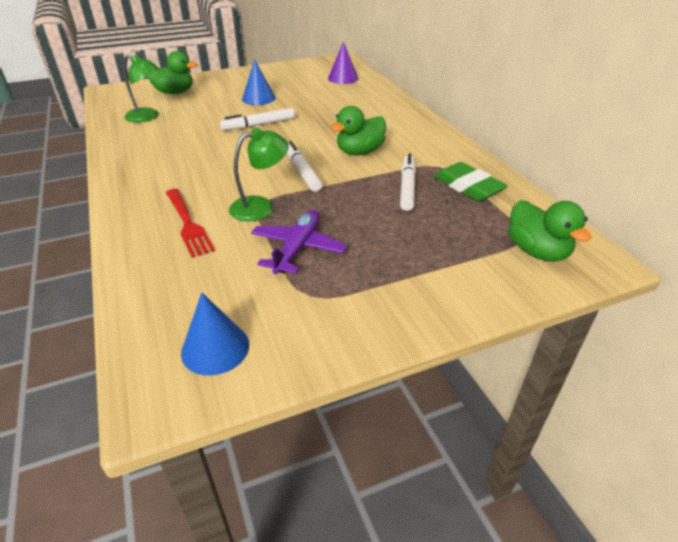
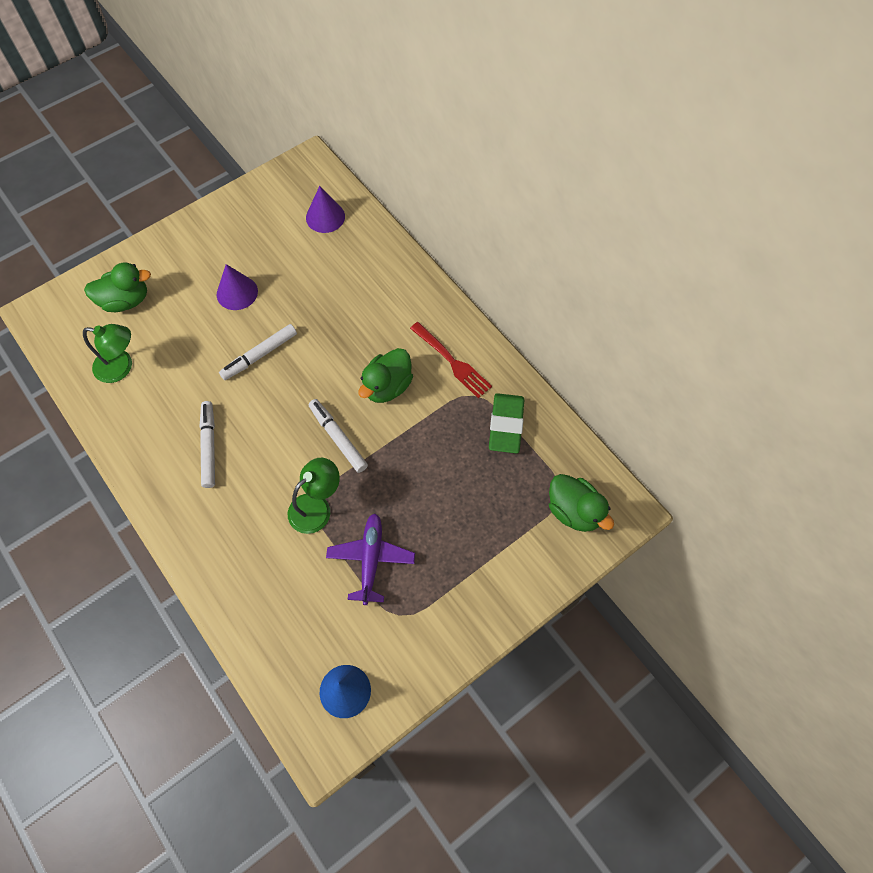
camera: 15 degrees left, 25 degrees up
(188, 224) = (258, 550): red fork -> red fork (452, 362)
(258, 98) = (237, 292): blue cone -> purple cone
(407, 187) = (448, 440): white marker -> white marker (209, 446)
(468, 186) = (506, 425): green eraser -> green eraser turned 60 degrees clockwise

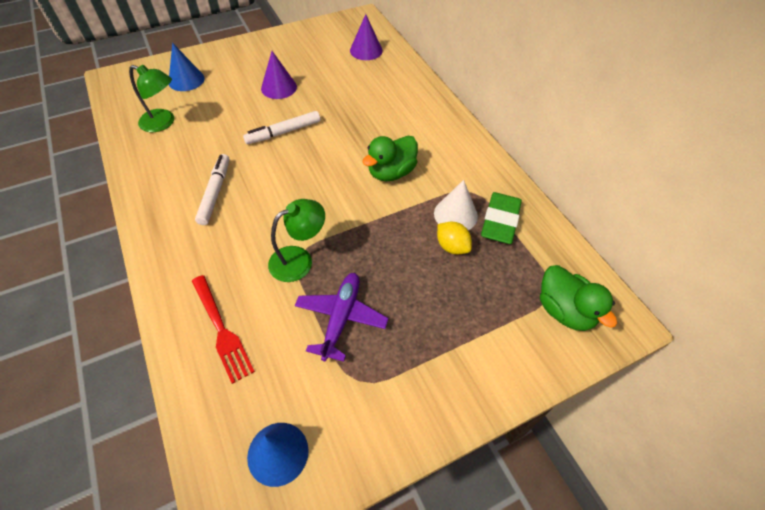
camera: 10 degrees right, 10 degrees down
(125, 301) = (186, 80): green duck -> blue cone
(338, 438) = (335, 205): white marker -> none
(452, 362) = (455, 163): red fork -> red fork (221, 330)
(461, 426) = (455, 214): none -> white cone
(462, 463) = (452, 246): none -> yellow lemon

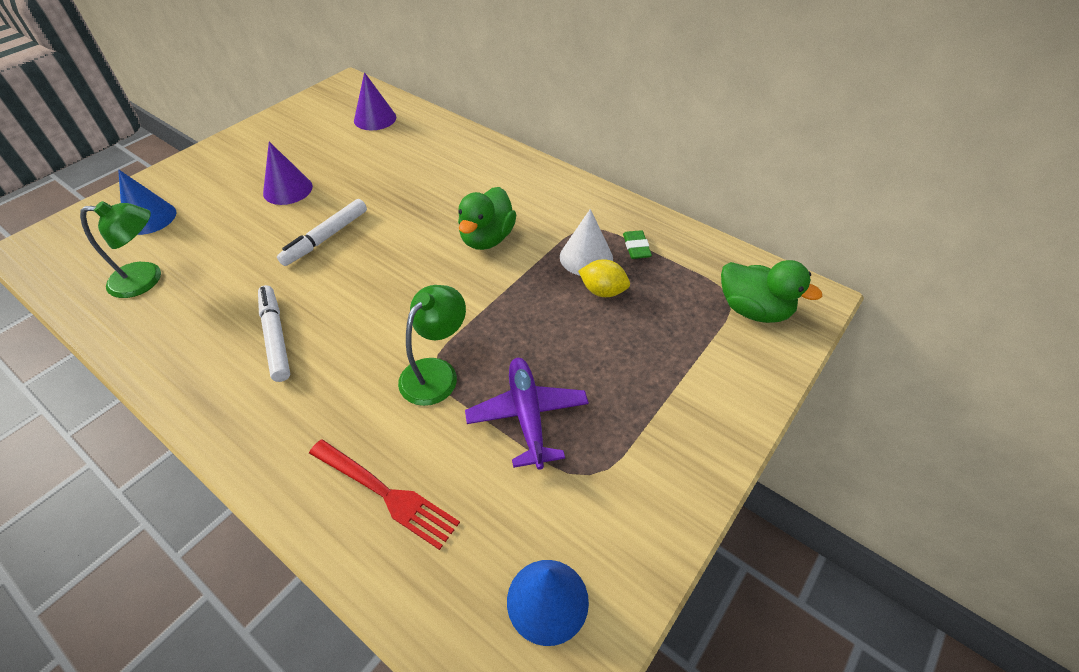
camera: 25 degrees left, 5 degrees down
(500, 221) = (636, 247): green eraser -> green eraser, size x0.54

